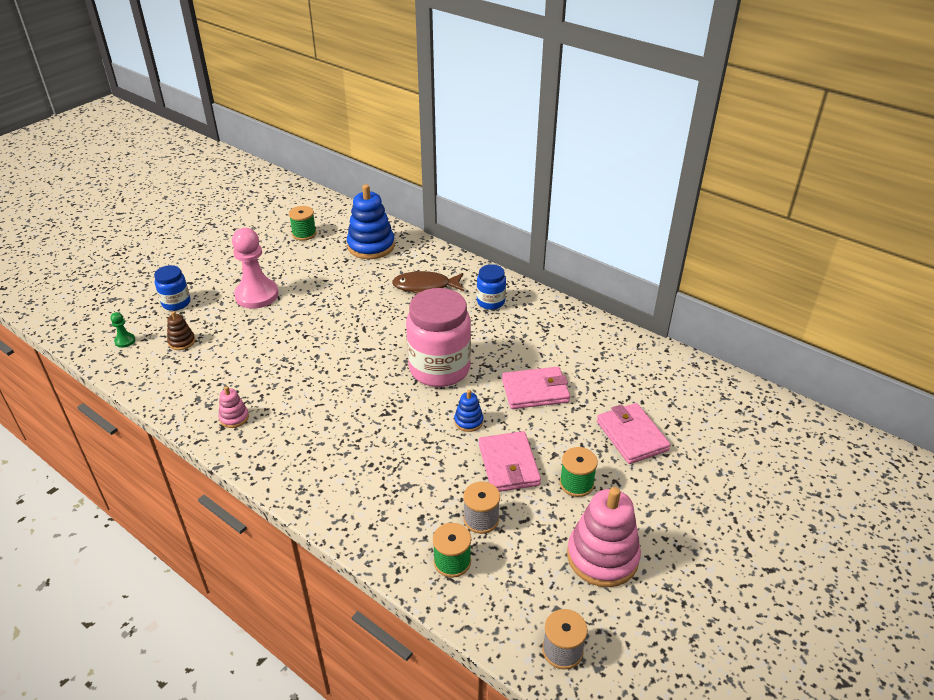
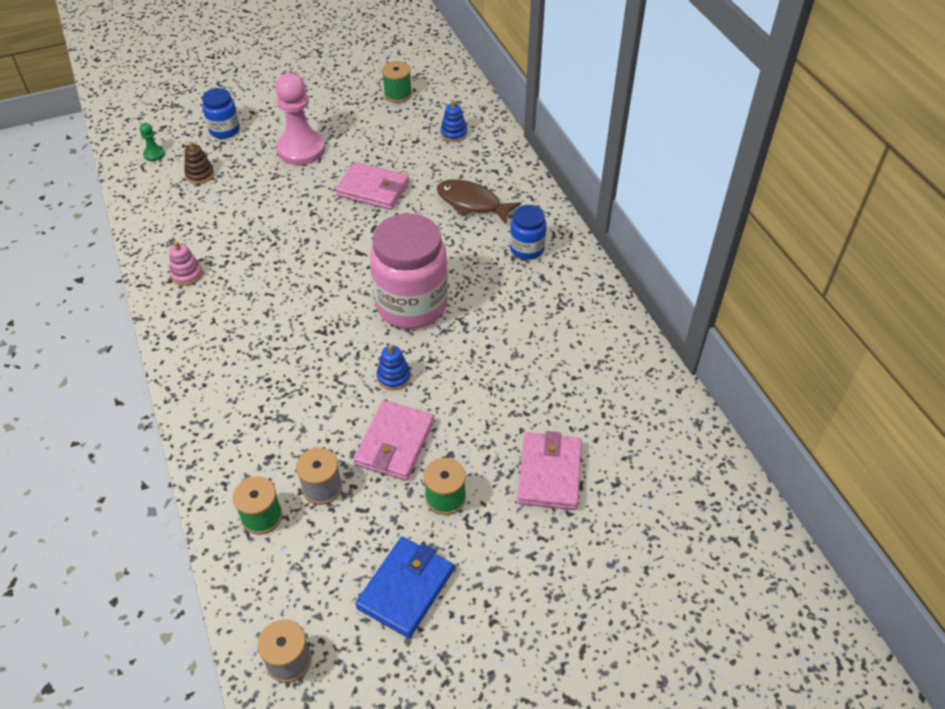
camera: 30 degrees right, 10 degrees up
(371, 246) = (453, 133): blue stacking toy -> blue stacking toy, size x0.48
(535, 391) = (489, 374): pink wallet -> pink wallet (373, 189)
(602, 556) = (406, 589): pink stacking toy -> blue wallet

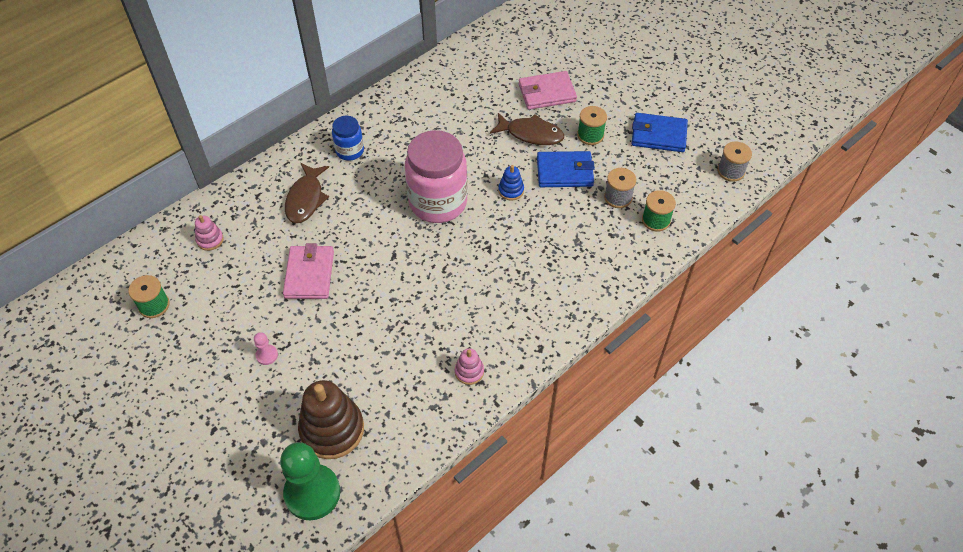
camera: 110 degrees left, 5 degrees up
(154, 154) = (312, 493): green pawn -> green pawn, size x2.33
(200, 174) = (332, 429): brown stacking toy -> brown stacking toy, size x2.09
(224, 130) = (253, 442): blue jar -> none
(301, 149) = (267, 355): pink pawn -> pink pawn, size x0.43
(395, 443) = (564, 172): pink wallet -> blue wallet
(453, 133) = (210, 240): blue stacking toy -> pink stacking toy
(478, 428) = (531, 134): none -> brown fish

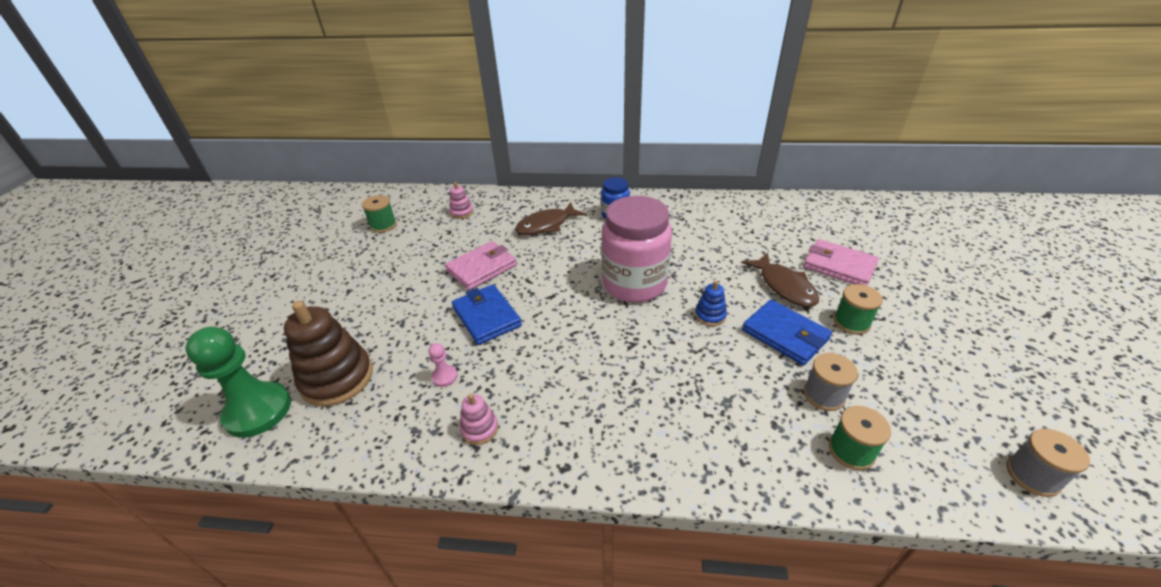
camera: 50 degrees right, 15 degrees down
(267, 355) = (385, 296): pink pawn -> pink pawn (444, 377)
(658, 135) = (946, 371): blue wallet -> blue wallet (486, 317)

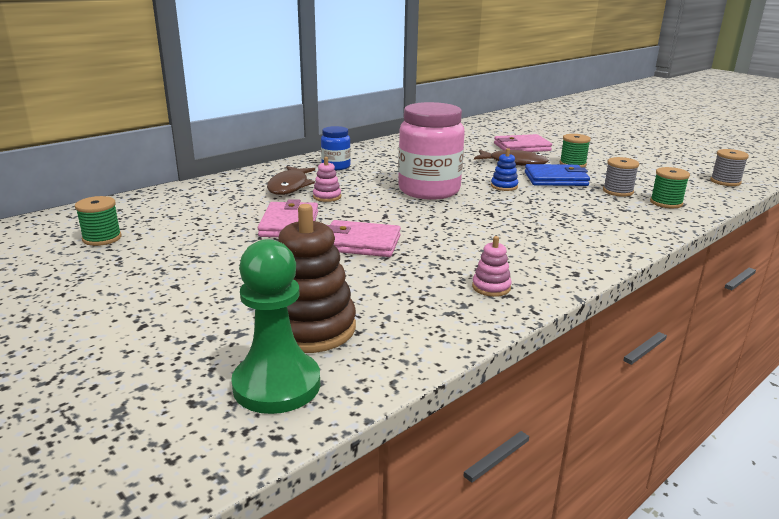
camera: 50 degrees left, 15 degrees down
(444, 377) = (404, 281): pink pawn -> none
(461, 212) = (181, 204): pink stacking toy -> pink stacking toy (327, 197)
(486, 317) = (360, 243): blue wallet -> pink wallet

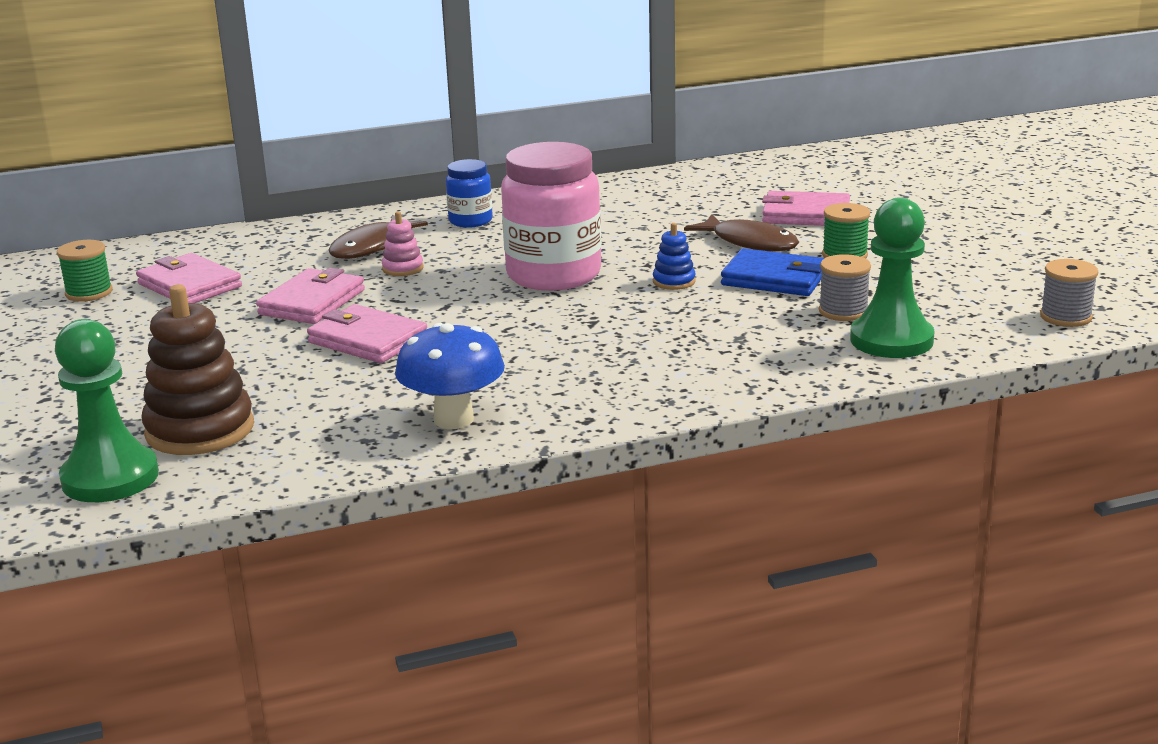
camera: 25 degrees right, 0 degrees up
(182, 224) = (189, 285): none -> pink wallet
(491, 287) = (453, 419): pink stacking toy -> blue mushroom
(666, 203) = (891, 340): green spool -> green pawn

